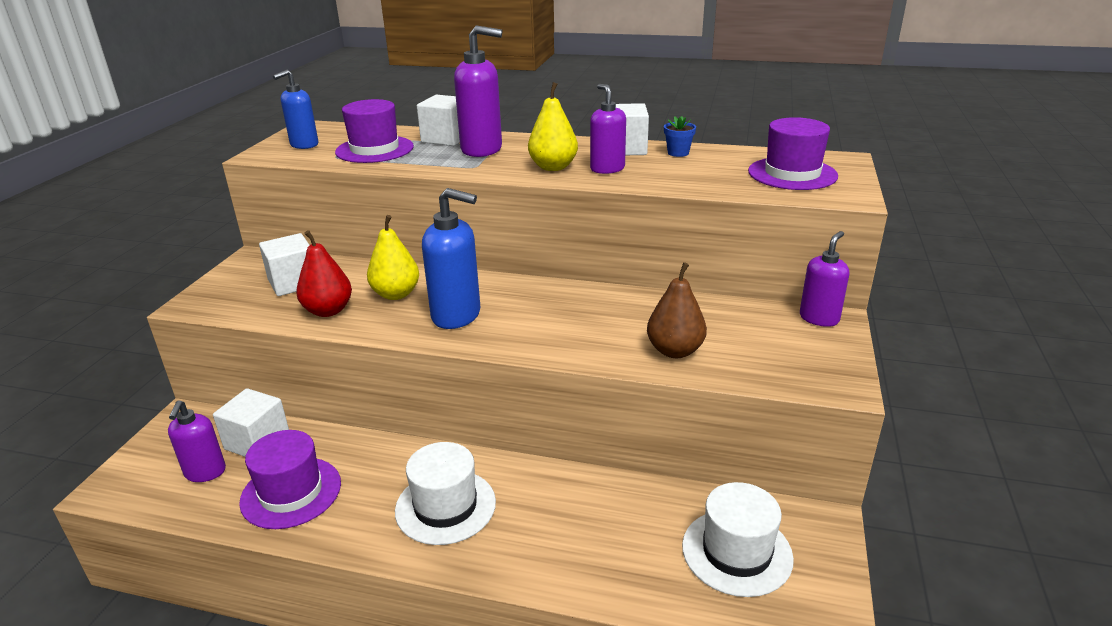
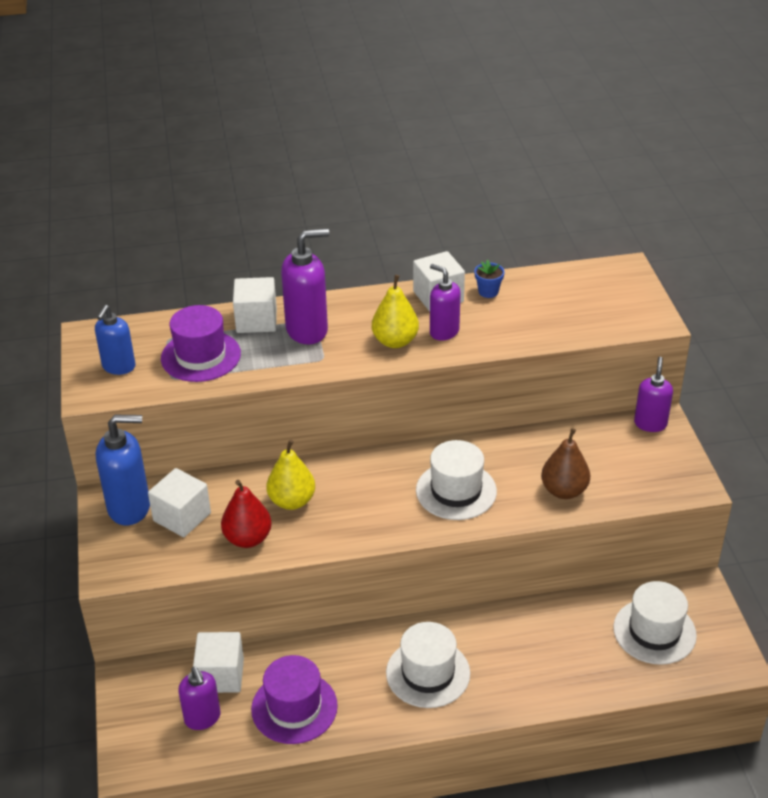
camera: 25 degrees left, 10 degrees up
(457, 315) = (366, 508): blue soap dispenser -> blue soap dispenser (130, 508)
(557, 323) = (456, 491): none -> white hat
(792, 174) = (598, 300): purple hat -> none

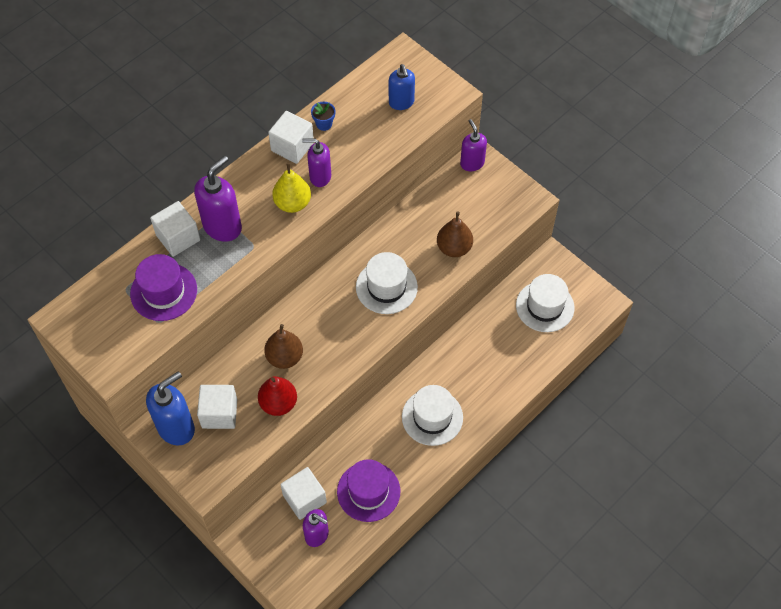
camera: 35 degrees left, 20 degrees up
(118, 367) = (110, 334): blue soap dispenser -> blue soap dispenser (401, 102)
(292, 501) = (285, 357): yellow pear -> brown pear

